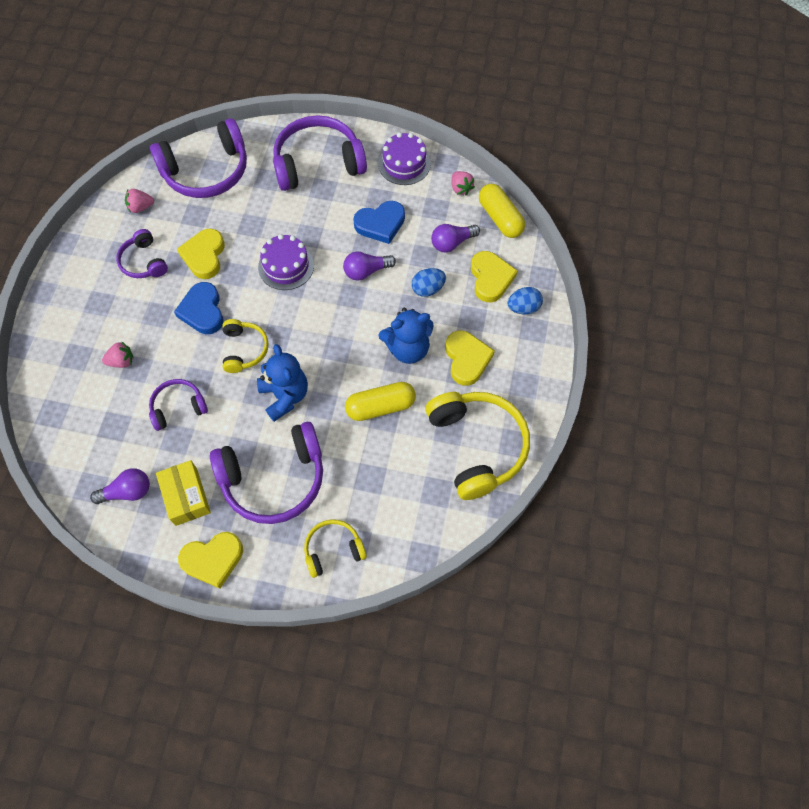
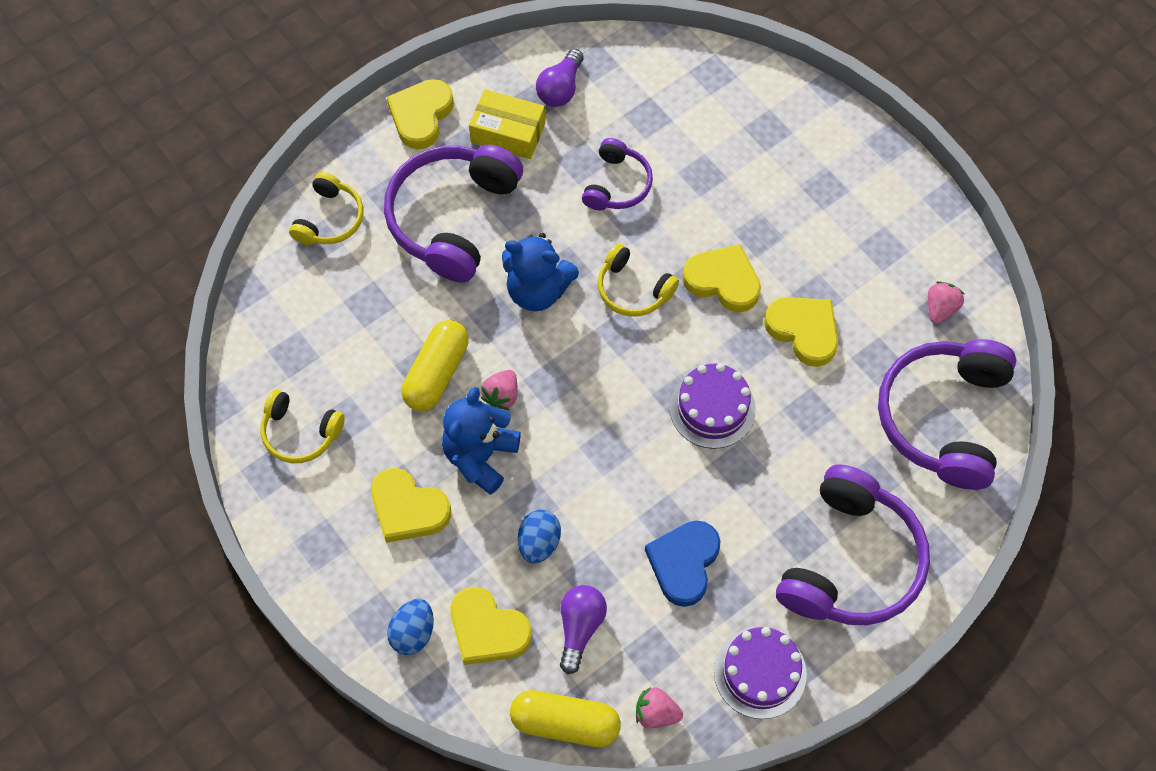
camera: 130 degrees right, 0 degrees up
(121, 361) = (723, 166): pink strawberry -> pink strawberry (502, 396)
(144, 262) = (848, 264): purple headphones -> none
(202, 311) = (723, 281): blue heart -> yellow heart
(366, 271) = (626, 492): purple light bulb -> none
(477, 446) = (300, 432): yellow headphones -> yellow headphones, size x0.53

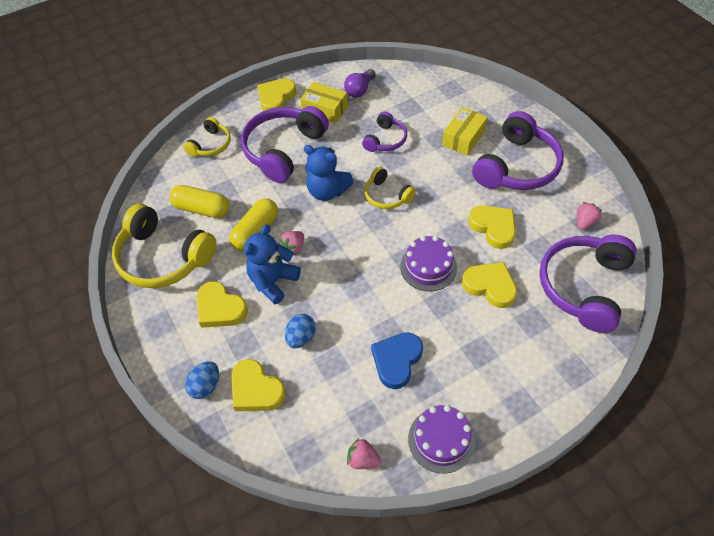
camera: 10 degrees right, 10 degrees down
(300, 432) = (163, 257): yellow headphones -> yellow headphones, size x1.88
(565, 723) = (297, 459): yellow capsule -> yellow capsule (202, 209)
(580, 628) = (319, 395): purple light bulb -> none
(723, 281) = (444, 195): yellow heart -> yellow heart (490, 286)
(742, 170) = (463, 138): none -> yellow box
(850, 561) = (513, 371): purple headphones -> purple headphones (517, 166)

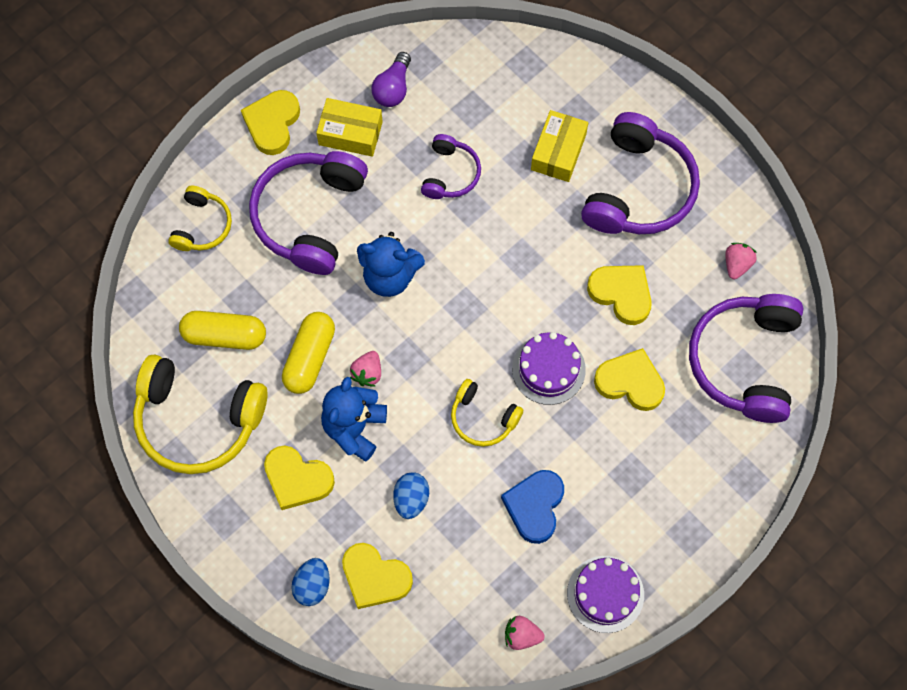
camera: 15 degrees left, 15 degrees up
(387, 195) = (472, 268): yellow headphones -> yellow headphones (483, 418)

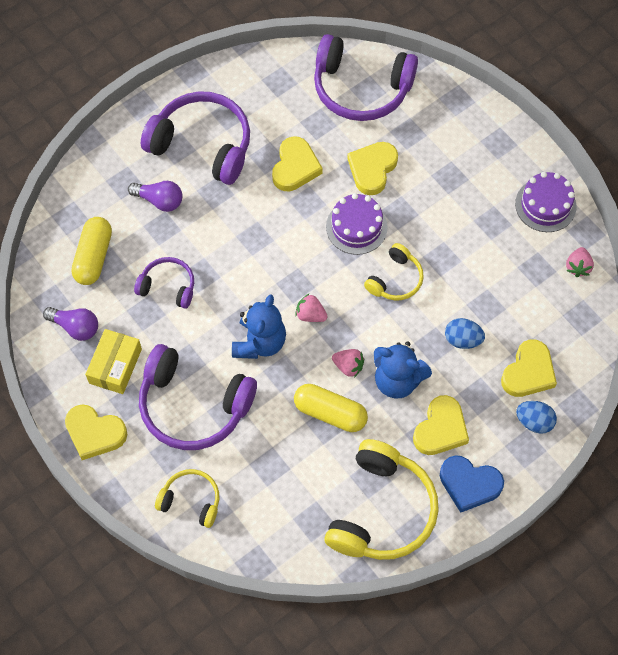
camera: 85 degrees left, 5 degrees down
(224, 335) = (302, 484): yellow capsule -> yellow capsule (94, 257)
(535, 506) = (473, 248): blue heart -> blue heart (469, 484)
(558, 152) = (159, 200): yellow box -> purple light bulb
(621, 294) = (295, 167): yellow heart -> yellow heart turned 150 degrees clockwise
(737, 264) = (278, 84): pink strawberry -> pink strawberry (310, 315)

